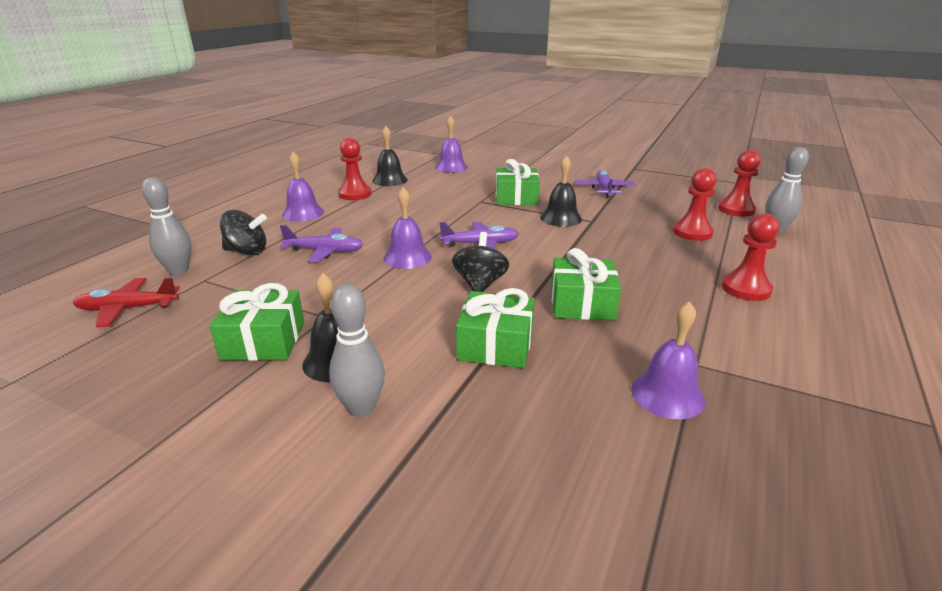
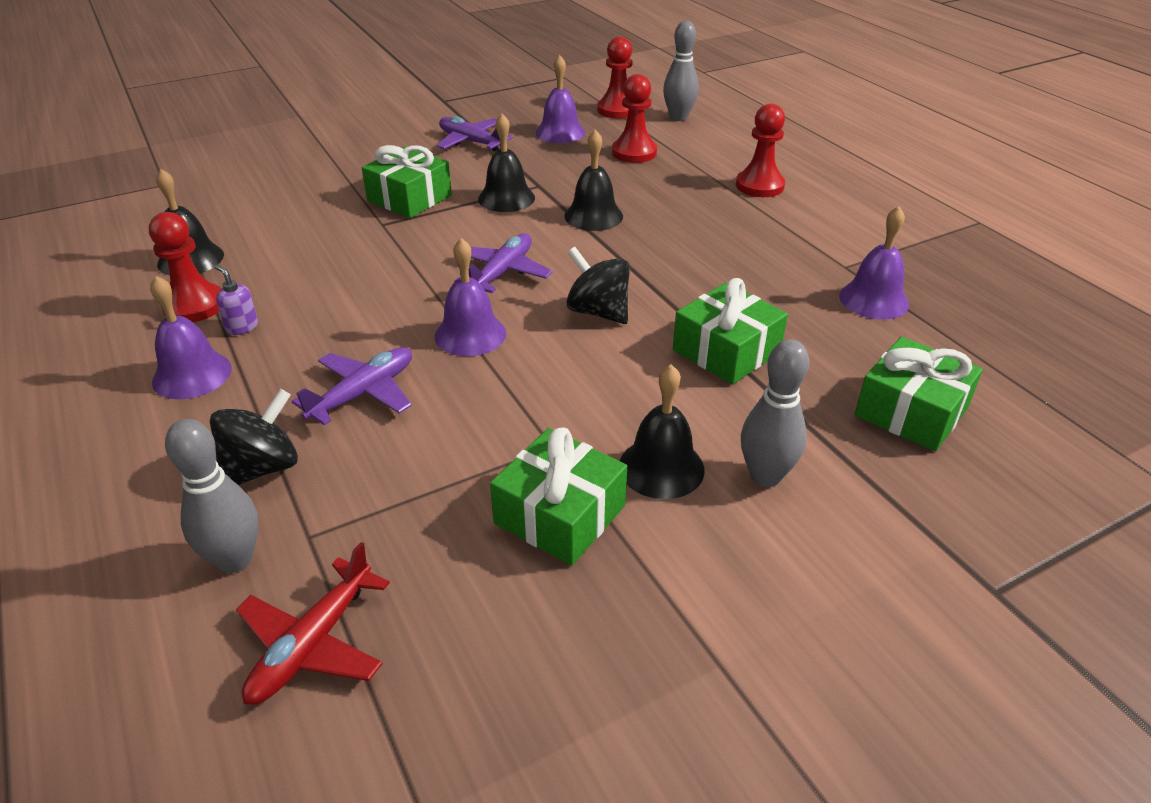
camera: 55 degrees left, 10 degrees up
(350, 208) = (242, 327): none -> purple soap dispenser
(451, 167) = (231, 197): purple bell -> purple bell (560, 132)
(582, 303) = (701, 272): green gift -> green gift (911, 412)
(587, 247) = (593, 216): none -> black bell

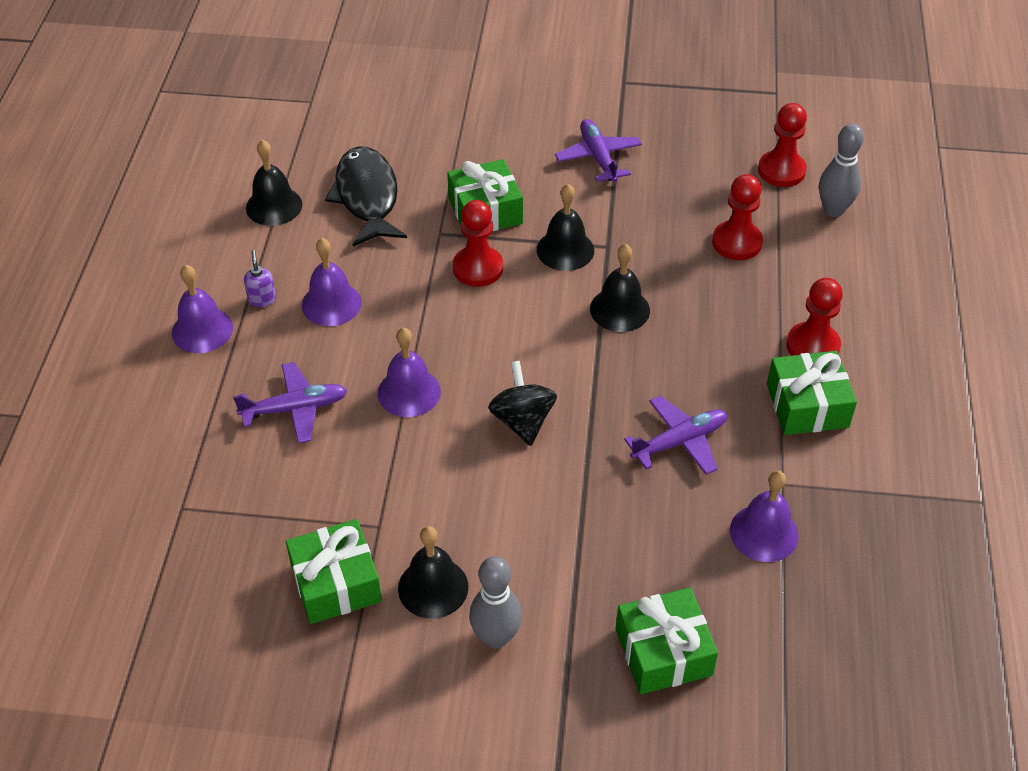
camera: 35 degrees right, 10 degrees up
(194, 305) = (245, 260): red pawn -> red pawn (478, 268)
(235, 560) = (132, 500): grey bowling pin -> none
(262, 468) = (191, 438): black spinning top -> none
(286, 224) = (367, 197): none -> black fish
(312, 644) = (133, 584): red plane -> none
(502, 272) = (487, 338): purple plane -> purple plane (680, 441)
(560, 132) = (693, 180): purple bell -> purple bell (331, 303)
(726, 351) = (582, 515): green gift -> green gift (807, 405)

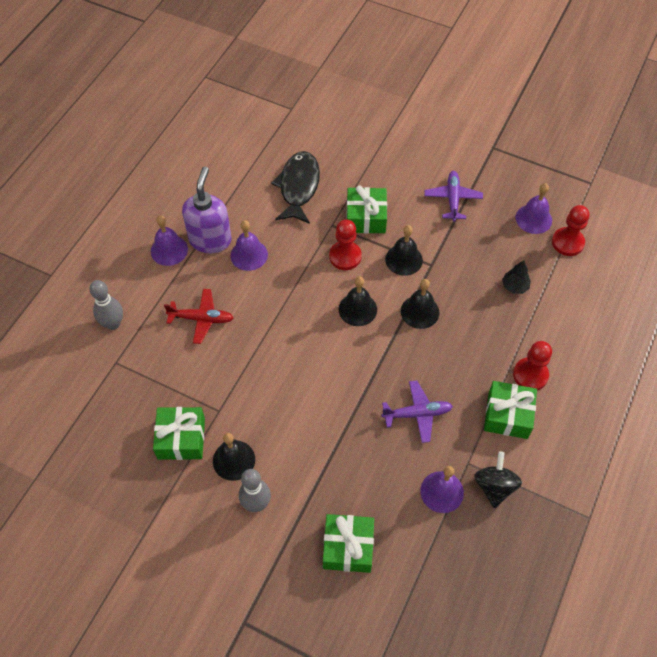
camera: 20 degrees right, 10 degrees up
(262, 299) = (210, 240): purple soap dispenser -> purple soap dispenser, size x2.50
(274, 206) = (241, 177): black bell -> black bell (357, 309)
(295, 409) = (201, 319): purple plane -> red plane
(409, 392) = (270, 328): purple bell -> purple bell (533, 219)
(522, 421) = (329, 369): black spinning top -> black spinning top (494, 486)
(737, 242) = (514, 286): red pawn -> black tree
(833, 210) = (589, 281): grey bowling pin -> grey bowling pin (113, 324)

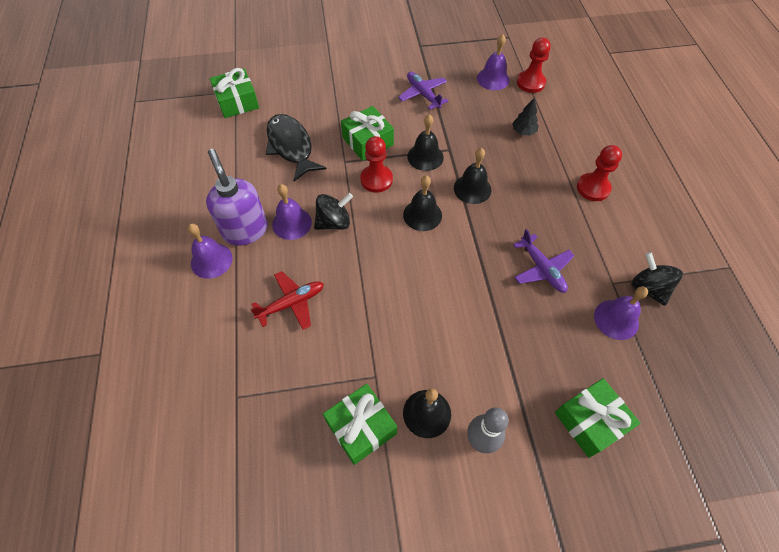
camera: 35 degrees left, 0 degrees up
(113, 324) = (205, 361): grey bowling pin -> none
(282, 273) = (334, 222): none -> black spinning top
(417, 414) = (542, 269): purple plane -> purple plane turned 105 degrees clockwise
(508, 415) = (606, 227): green gift -> green gift (237, 102)

